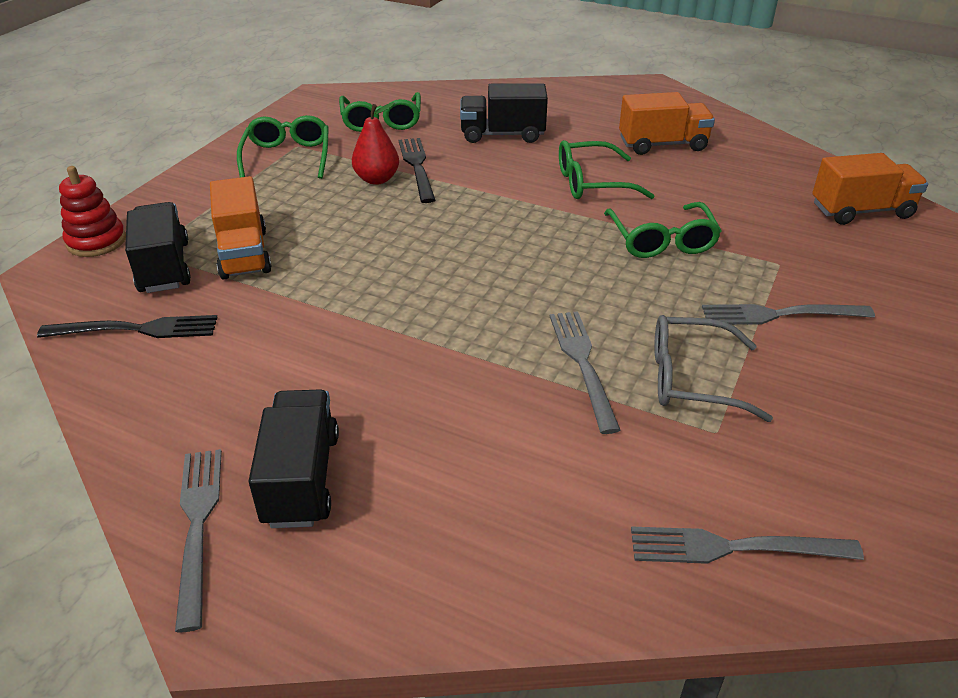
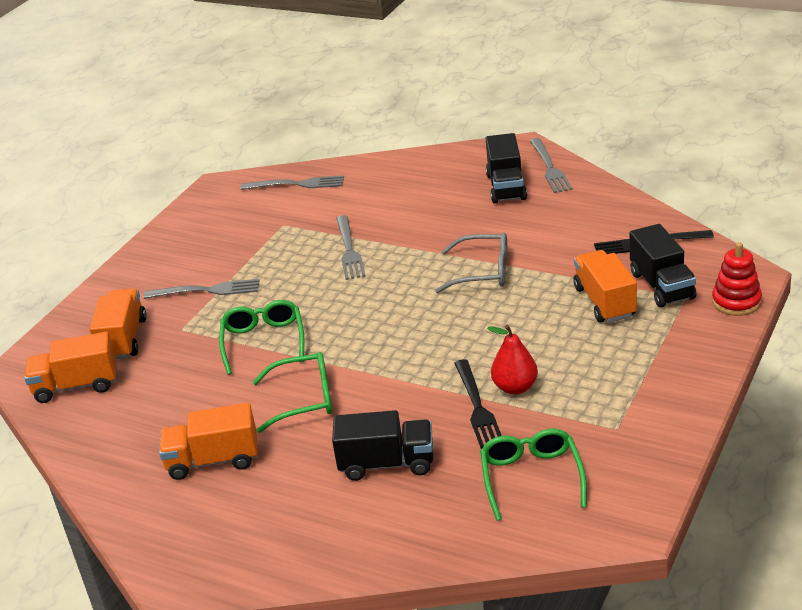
camera: 175 degrees left, 5 degrees down
(287, 157) = (619, 410): green glasses -> none
(691, 379) = (285, 248): grey glasses -> grey glasses (483, 272)
(849, 257) = (123, 339): none -> orange truck

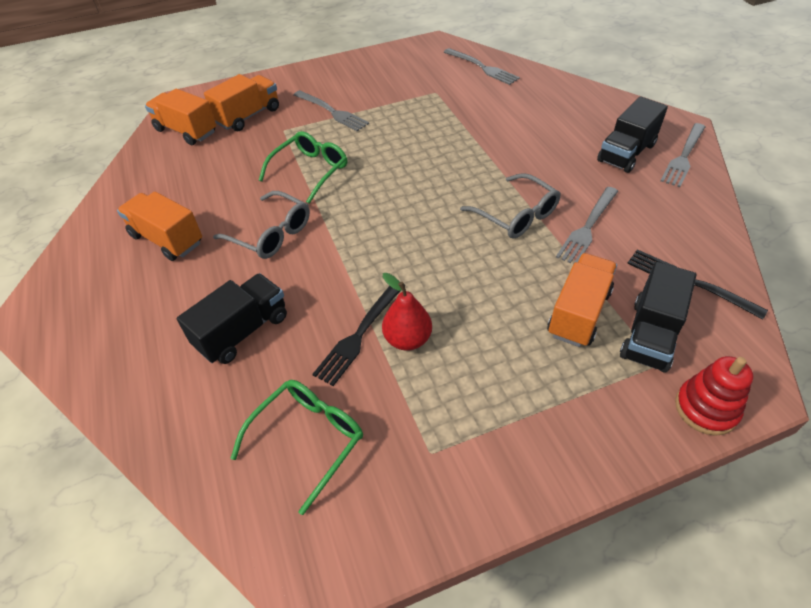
camera: 40 degrees right, 15 degrees up
(304, 399) = (271, 234): green glasses -> grey glasses
(349, 250) = (450, 136): grey fork -> grey fork (587, 228)
(387, 464) = (242, 331): black truck -> black truck turned 90 degrees counterclockwise

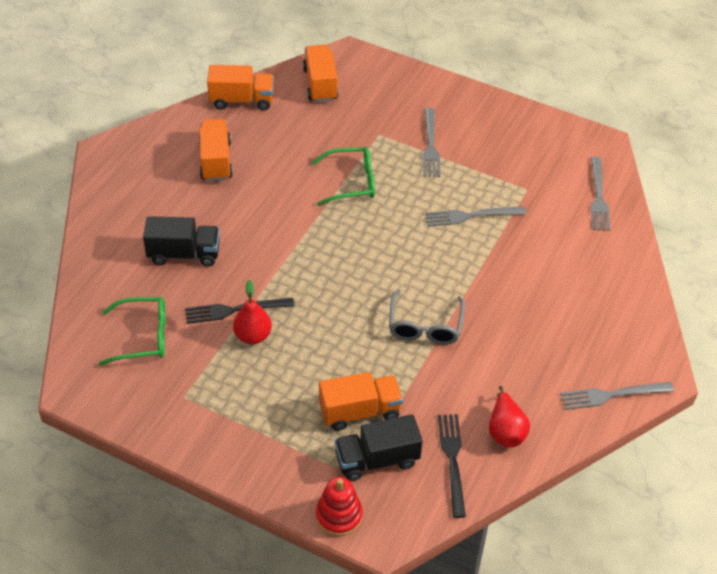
camera: 45 degrees right, 0 degrees up
(248, 116) = (373, 103): orange truck -> orange truck (242, 100)
(271, 234) = (271, 208): grey glasses -> none
(587, 228) = (453, 375): grey fork -> grey fork (470, 216)
(626, 153) = (576, 355): black truck -> none
(677, 231) = (505, 431): none -> red pear

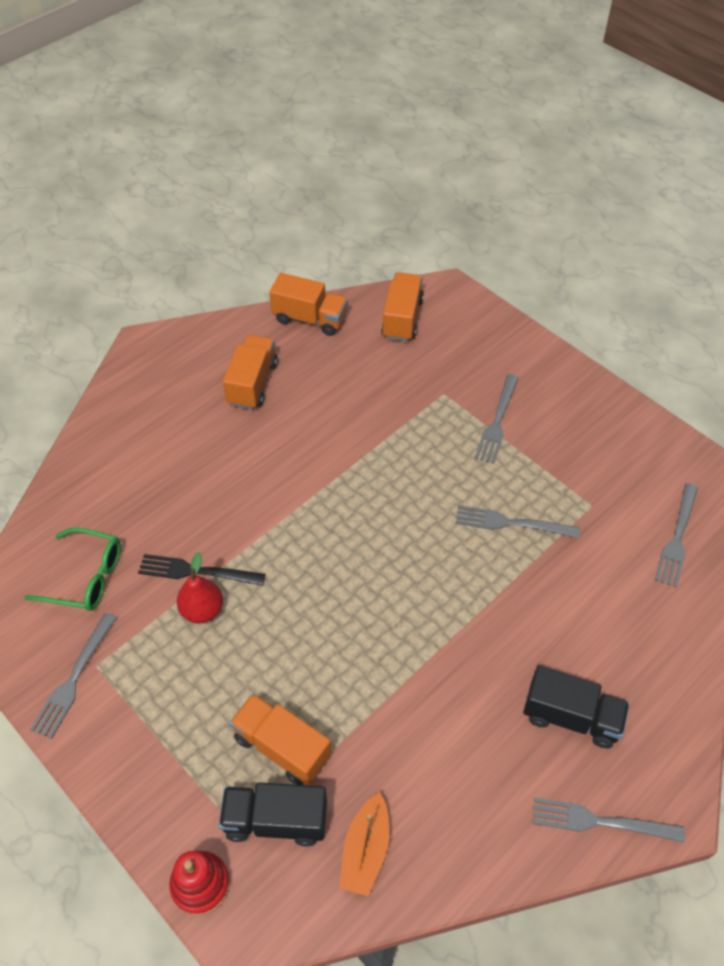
camera: 20 degrees right, 5 degrees up
(170, 410) = (73, 679): none -> grey fork
(184, 254) = (172, 487): black truck -> black truck (571, 717)
(351, 182) = (390, 445): green glasses -> none
(360, 411) = (282, 747): orange truck -> orange truck turned 150 degrees counterclockwise
(425, 326) = (402, 654): grey glasses -> none
(452, 459) = (365, 850): black fork -> orange boat
(505, 431) = (446, 830): red pear -> none

